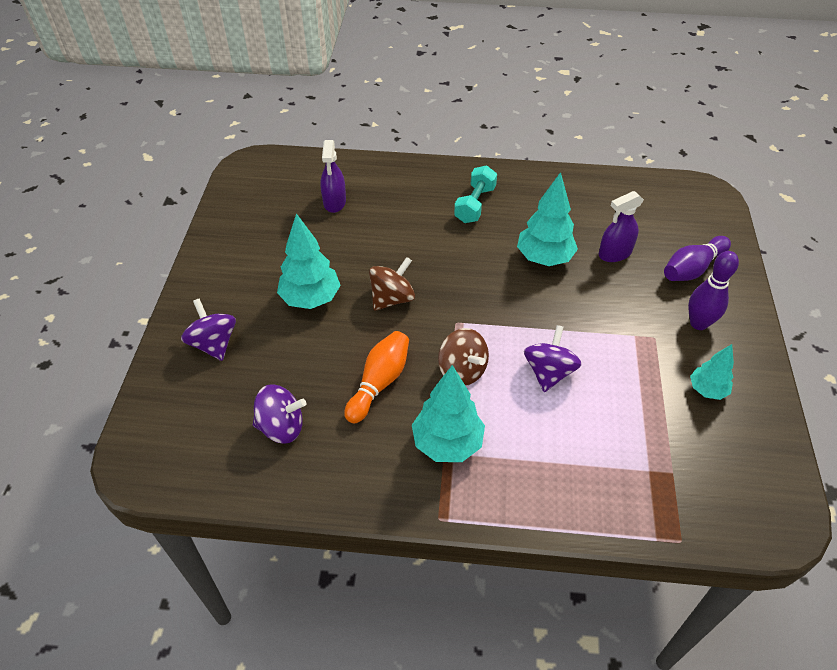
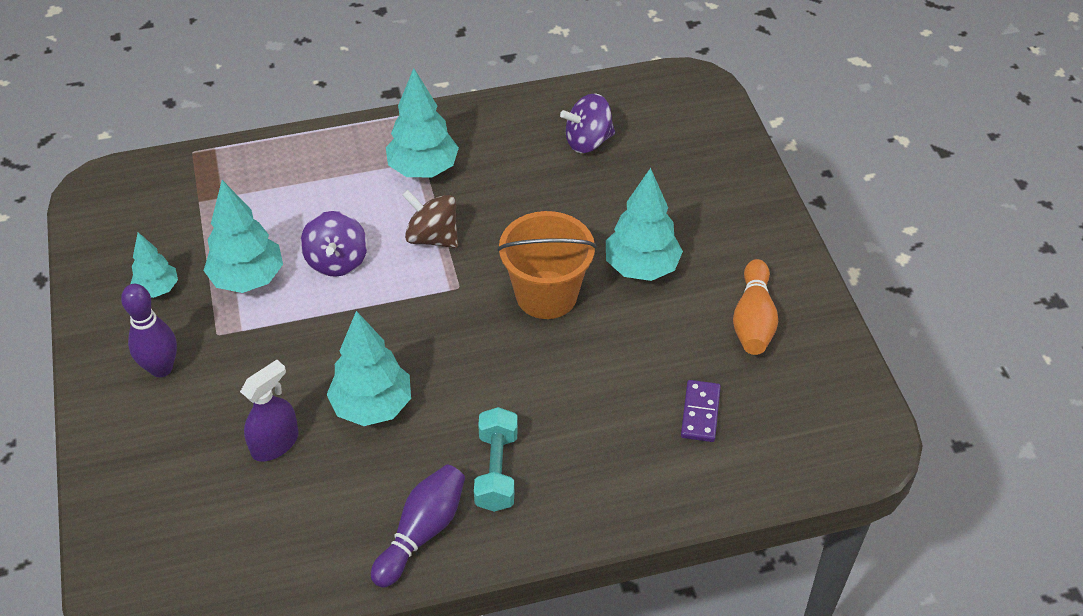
camera: 160 degrees right, 0 degrees up
(214, 344) = (710, 192): purple spinning top -> none
(334, 202) = (700, 413): purple spray bottle -> purple domino
(379, 383) = (514, 202): orange bowling pin -> orange bowling pin (753, 320)
(392, 298) = (546, 295): brown spinning top -> orange bucket
(627, 377) = (248, 279): none -> turquoise tree
(692, 269) = (164, 449): purple bowling pin -> purple bowling pin (422, 532)

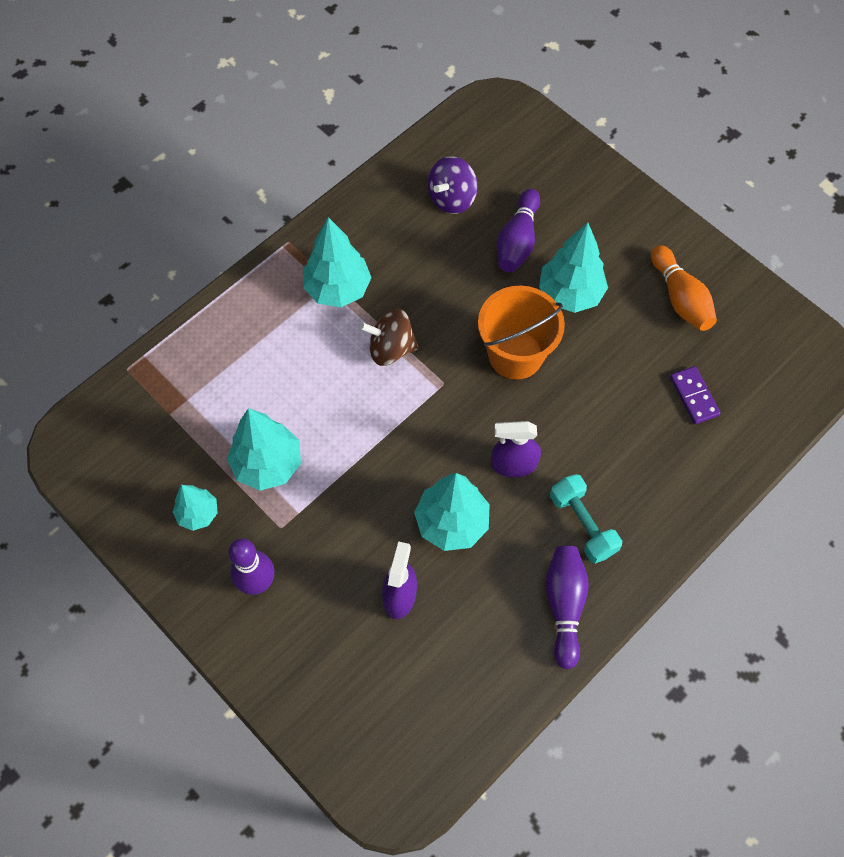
camera: 30 degrees left, 15 degrees up
(337, 261) = (329, 409): purple spinning top -> none
(470, 386) = (513, 464): none -> purple spray bottle
(624, 202) = (517, 241): none -> purple bowling pin

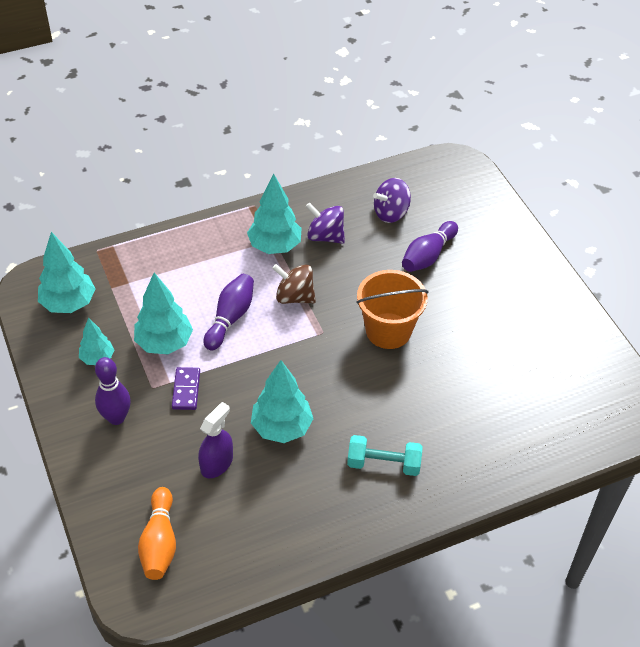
camera: 20 degrees right, 15 degrees down
(390, 255) = (325, 236): none -> purple spinning top
(513, 464) = (349, 404): purple spray bottle -> none
(564, 605) = (341, 515): purple bowling pin -> purple bowling pin (230, 318)
(570, 294) = (452, 303): turquoise tree -> turquoise tree (69, 303)
(582, 524) = (383, 464): turquoise dumbbell -> turquoise dumbbell turned 75 degrees counterclockwise
(680, 298) = (540, 333): orange bowling pin -> orange bowling pin (159, 542)
(693, 396) = (518, 404): purple domino -> purple domino (186, 390)

